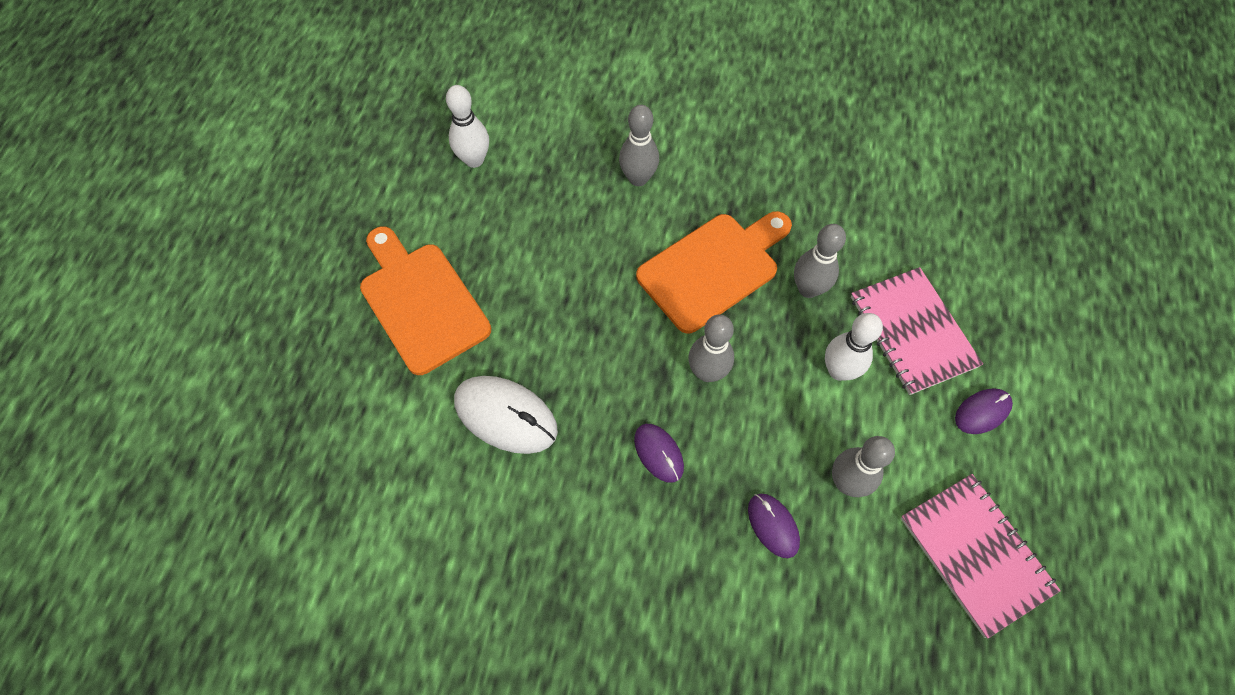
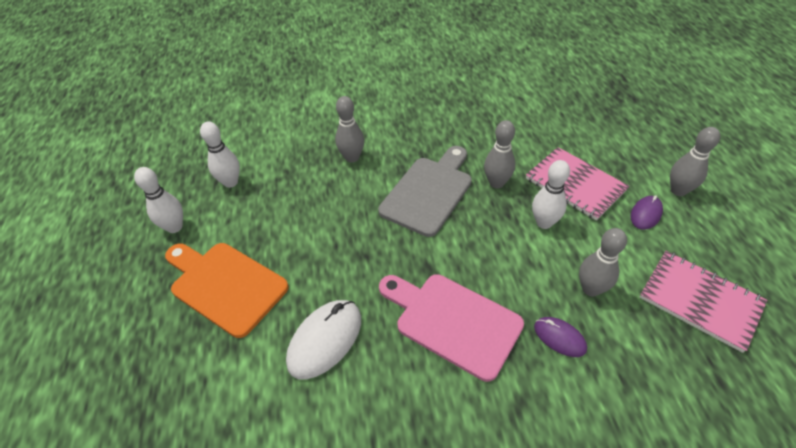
camera: 20 degrees left, 15 degrees down
(389, 200) = (174, 227): none -> white bowling pin
(506, 416) = (325, 340): white mouse -> white mouse turned 60 degrees counterclockwise
(658, 453) = (452, 321): purple mouse -> pink cutting board
(707, 372) = (458, 255): grey bowling pin -> grey bowling pin (678, 190)
(713, 268) = (429, 192): orange cutting board -> grey cutting board

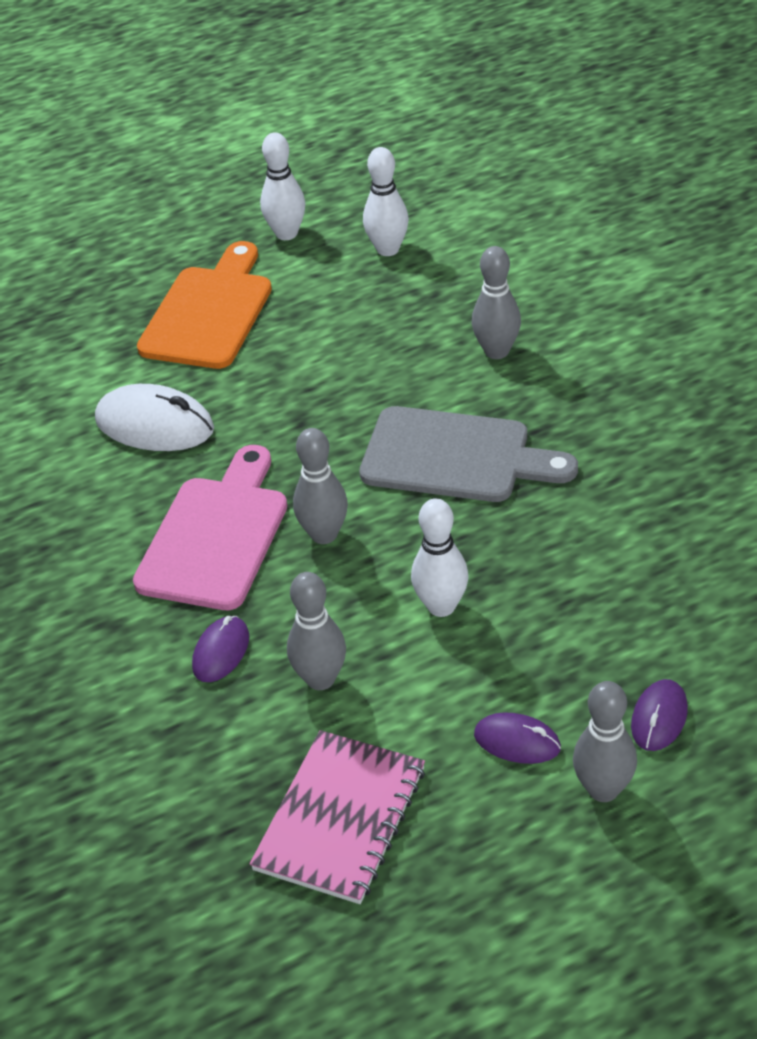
camera: 75 degrees right, 5 degrees down
(496, 183) = (512, 533): grey bowling pin -> grey bowling pin (324, 534)
(575, 185) = (553, 636): pink notebook -> none
(634, 162) = (659, 718): none -> purple mouse

